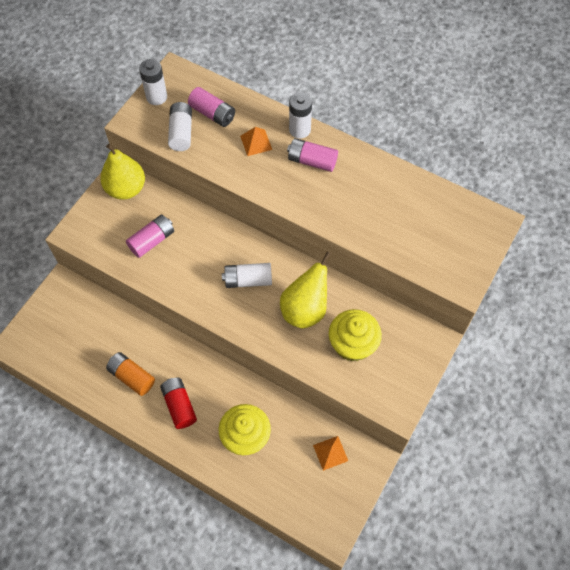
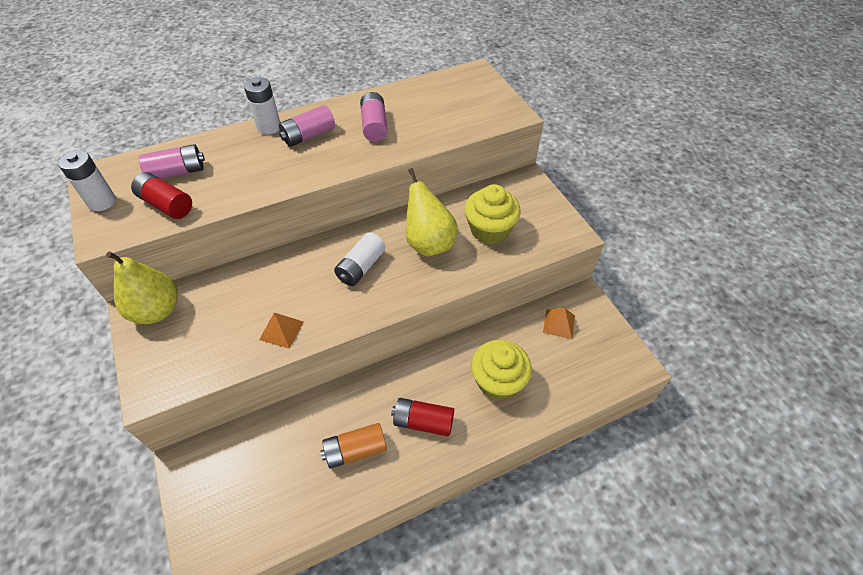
camera: 55 degrees left, 10 degrees down
(152, 241) = (240, 320): pink battery -> pink battery (374, 126)
(181, 132) = (166, 204): white battery -> red battery
(256, 142) = (246, 159): orange pyramid -> orange pyramid (281, 330)

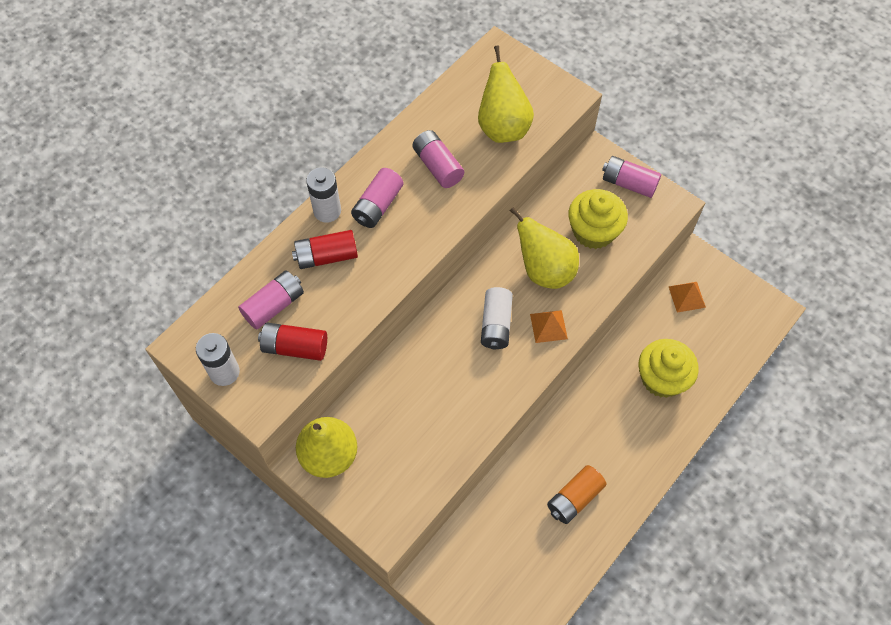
camera: 25 degrees left, 10 degrees up
(281, 330) = (465, 421): orange pyramid -> orange pyramid (548, 326)
(423, 422) = (618, 446): red battery -> red battery (326, 256)
(445, 117) = (503, 127): none -> yellow pear
(542, 206) = (629, 183): none -> pink battery

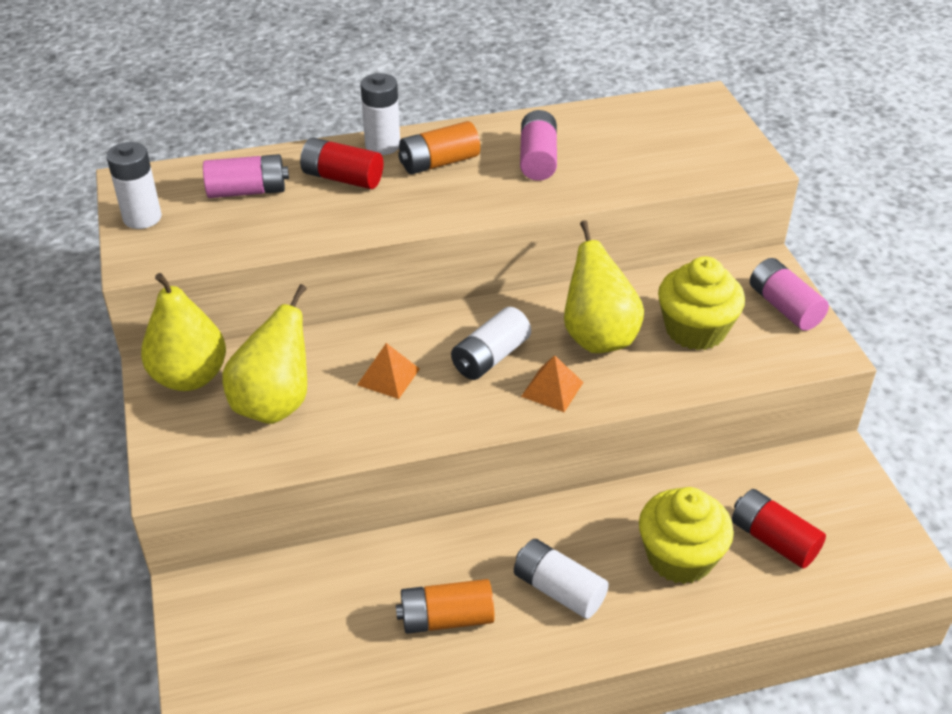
camera: 35 degrees right, 20 degrees down
(295, 347) = (229, 231): red battery -> red battery (773, 540)
(377, 205) = (439, 163): pink battery -> orange battery
(503, 127) = (646, 158): yellow pear -> yellow pear (274, 404)
(617, 441) = (558, 589): none -> white battery
(687, 296) = (791, 490): orange pyramid -> orange pyramid (388, 376)

